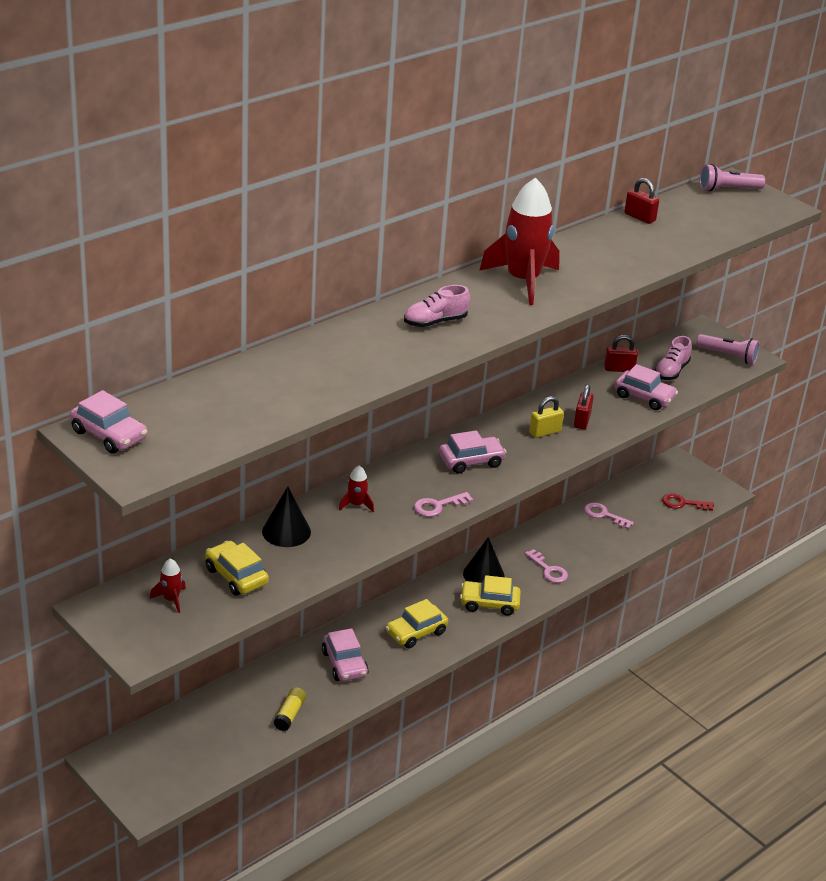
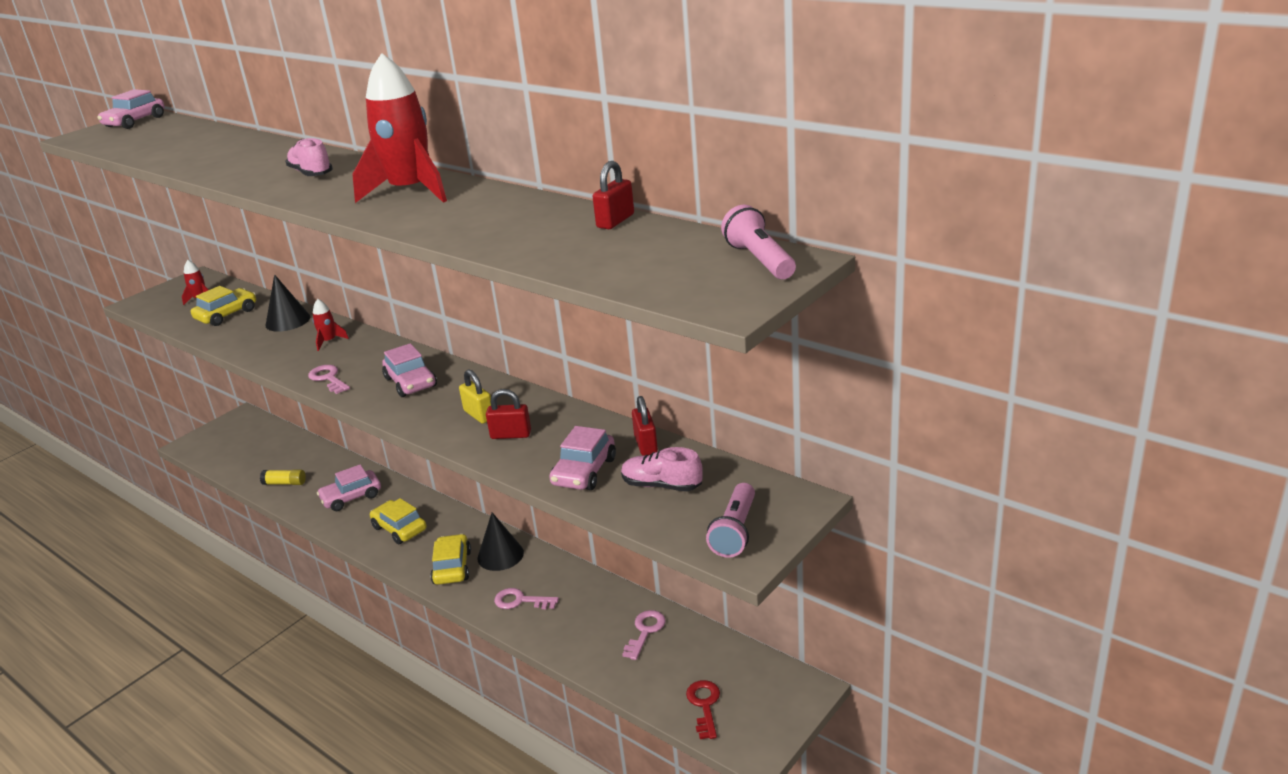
camera: 85 degrees right, 5 degrees down
(548, 570) = (520, 601): pink key -> pink key turned 60 degrees clockwise

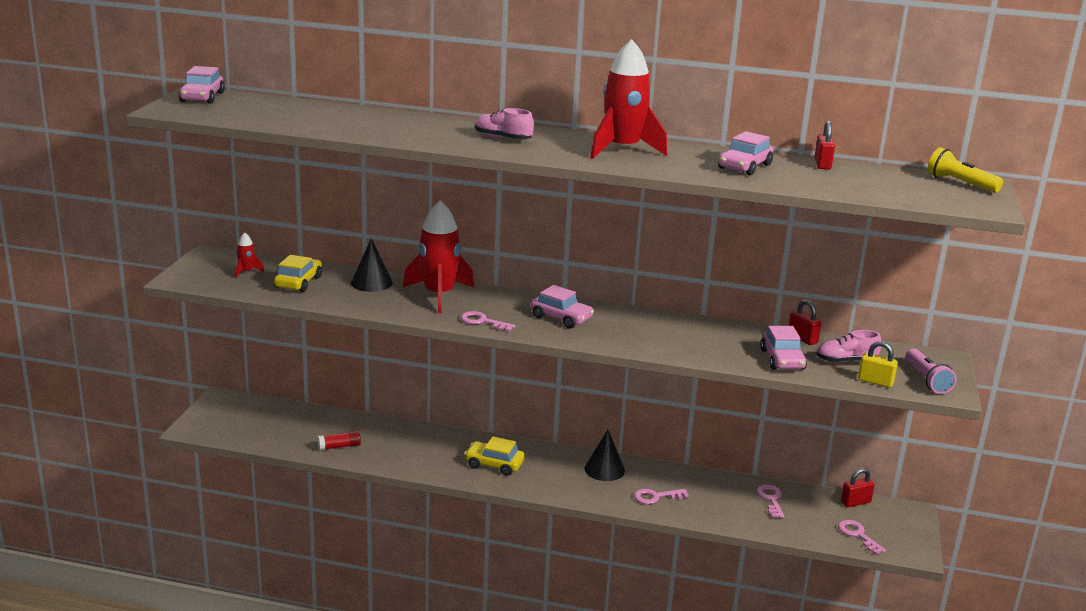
camera: 30 degrees left, 5 degrees down
(285, 483) = (339, 447): yellow glue stick -> red glue stick
(329, 341) = (439, 295): red rocket -> red rocket, size x2.30
(351, 497) = (420, 448): pink car -> pink car (744, 166)
(452, 567) = (573, 484): yellow car -> none
(479, 415) = (651, 334): yellow padlock -> yellow padlock (875, 382)
(511, 435) = (695, 343): red padlock -> red padlock (855, 502)
(704, 705) = (858, 535): red key -> pink key
(759, 260) = (960, 183): pink flashlight -> yellow flashlight

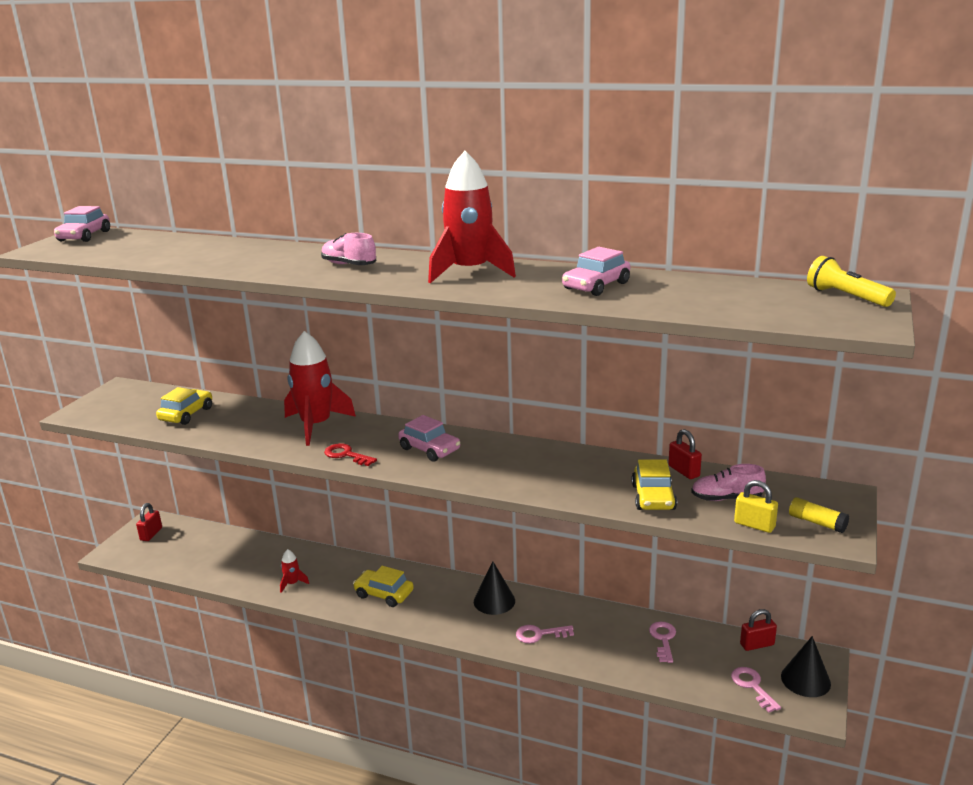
camera: 10 degrees right, 0 degrees up
(246, 271) = (144, 404): red rocket -> red rocket (292, 583)
(339, 447) = (240, 573): red glue stick -> none
(371, 283) = (256, 413): black cone -> black cone (805, 680)
(482, 322) = (346, 455): pink key -> red key
(782, 359) = (653, 497): pink car -> yellow car
(822, 164) = (688, 280): red padlock -> red padlock (151, 534)
(927, 380) = (817, 523): pink flashlight -> yellow glue stick

